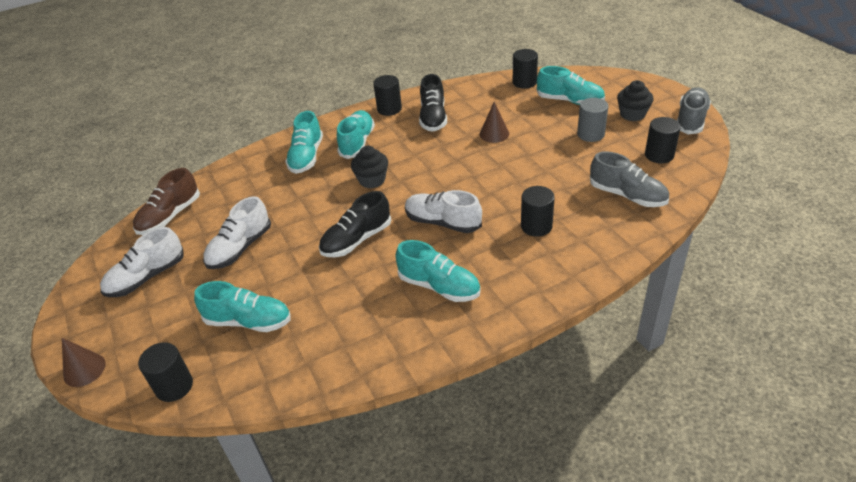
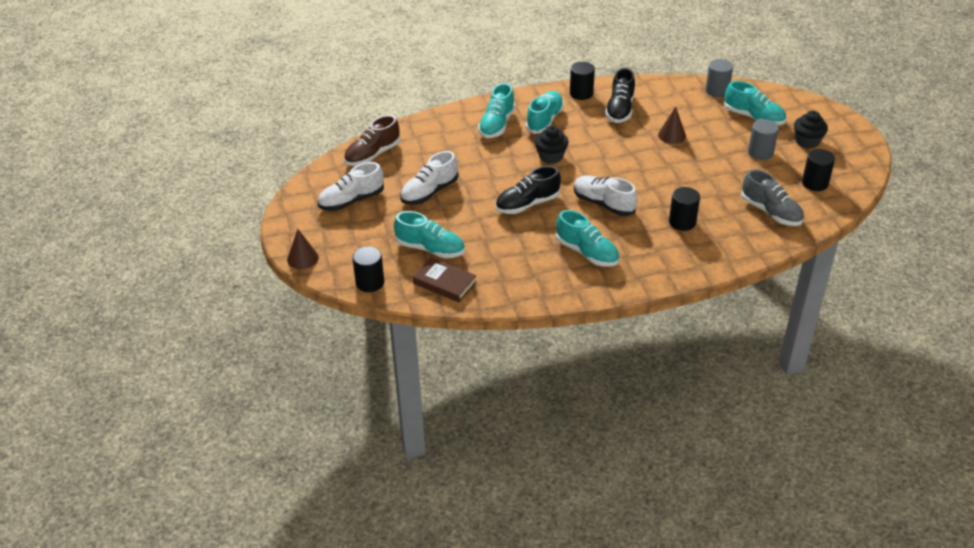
camera: 10 degrees right, 0 degrees up
(272, 365) = (444, 283): none -> brown book
(524, 82) = (717, 91): black cylinder -> grey cylinder
(691, 120) = (860, 157): grey shoe -> none

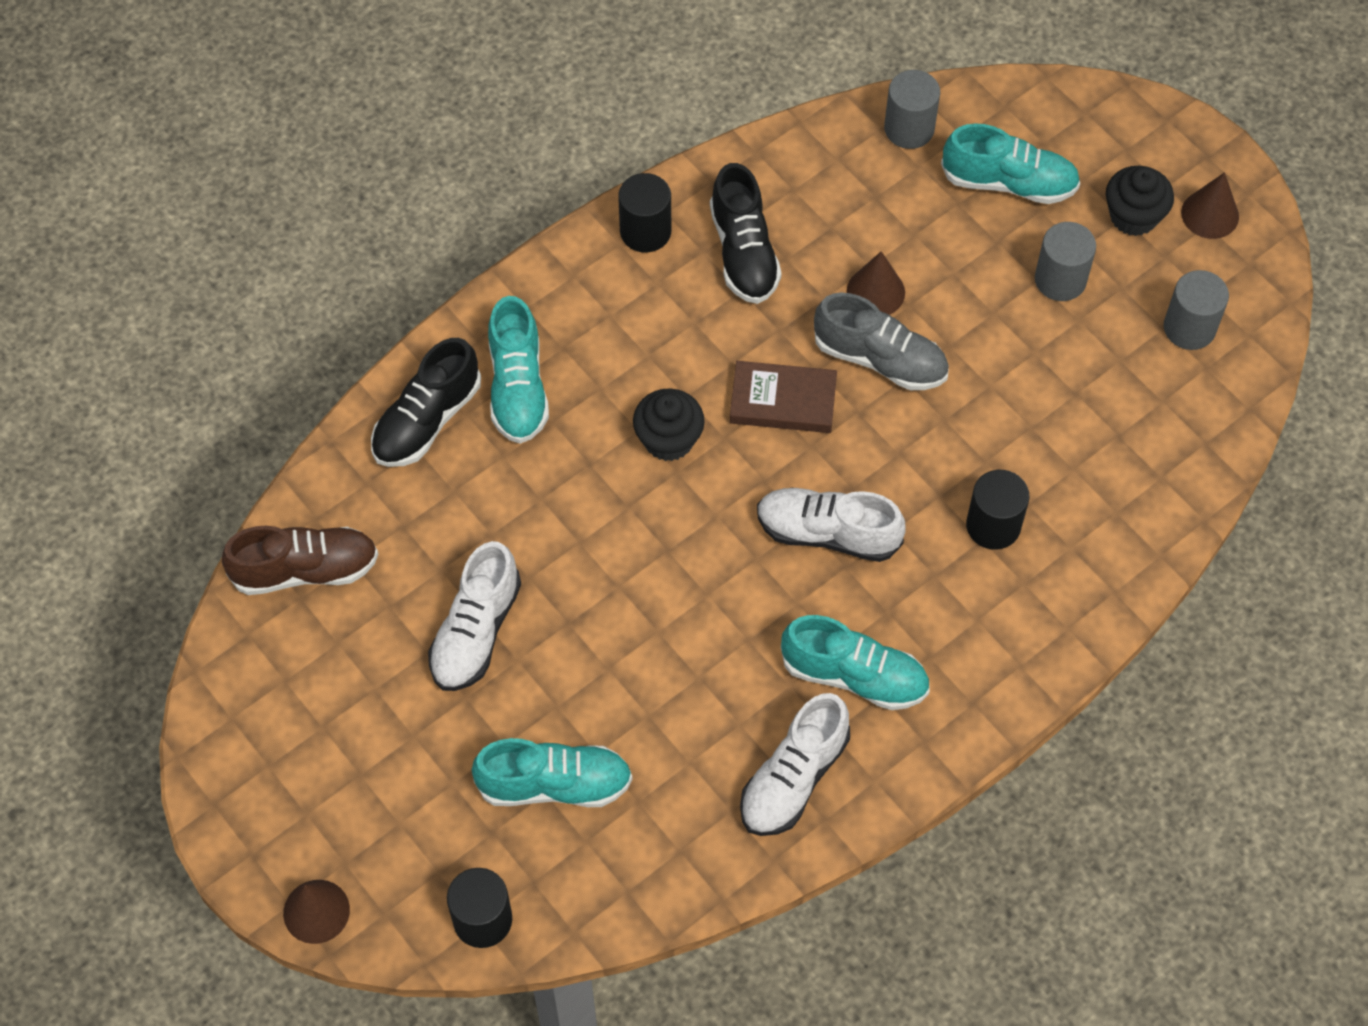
camera: 25 degrees left, 20 degrees up
(351, 200) = (330, 716): white shoe -> white shoe (793, 778)
(372, 155) = (305, 570): brown shoe -> brown shoe turned 120 degrees counterclockwise
(444, 283) = (626, 862): brown book -> brown book (783, 401)
(527, 204) = (684, 590): black shoe -> black shoe (427, 420)
(544, 120) = (608, 338): turquoise shoe -> none
(771, 212) = (1141, 437): grey shoe -> grey shoe (880, 359)
(815, 183) = (1189, 328): black cylinder -> grey cylinder
(845, 149) = (1210, 214): none -> brown cone

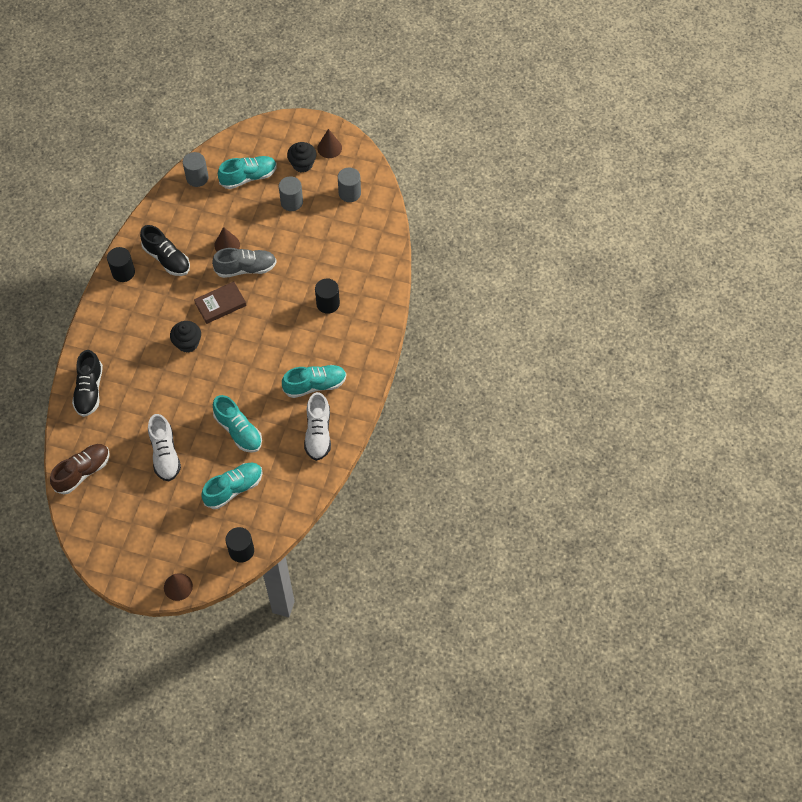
camera: 35 degrees left, 0 degrees up
(518, 387) = (116, 358): turquoise shoe -> turquoise shoe (238, 431)
(827, 533) = (270, 341): white shoe -> none

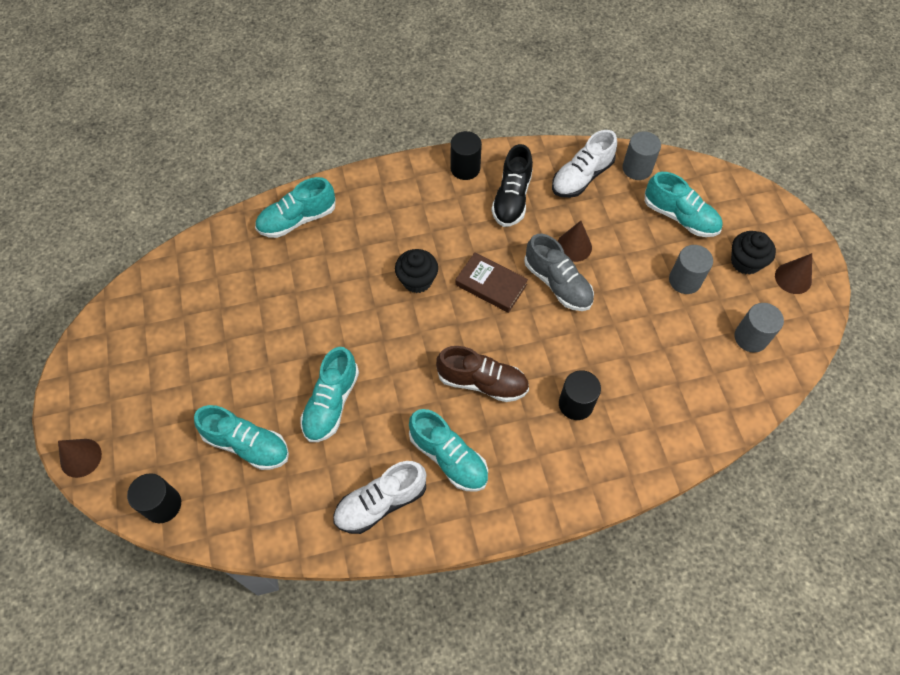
camera: 60 degrees right, 0 degrees up
(83, 472) = (190, 271): brown shoe -> brown shoe (482, 382)
(89, 390) = (297, 220): black shoe -> turquoise shoe
(165, 454) = (256, 340): white shoe -> white shoe (581, 177)

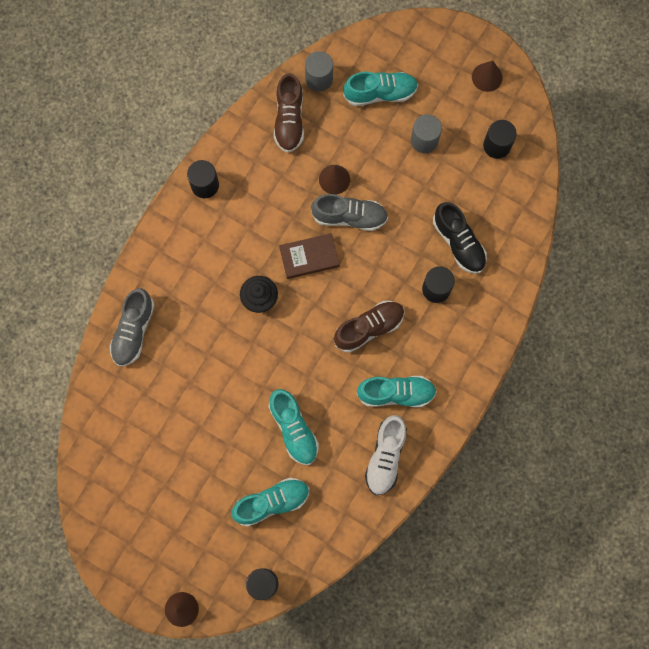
camera: 45 degrees left, 15 degrees up
(297, 220) = (133, 331): turquoise shoe -> grey shoe
(512, 198) = (259, 180): black shoe -> black shoe (458, 243)
(581, 177) = (289, 120): white shoe -> brown shoe
(745, 262) = (449, 91): black cupcake -> none
(750, 337) = (497, 145): grey cylinder -> black cylinder

